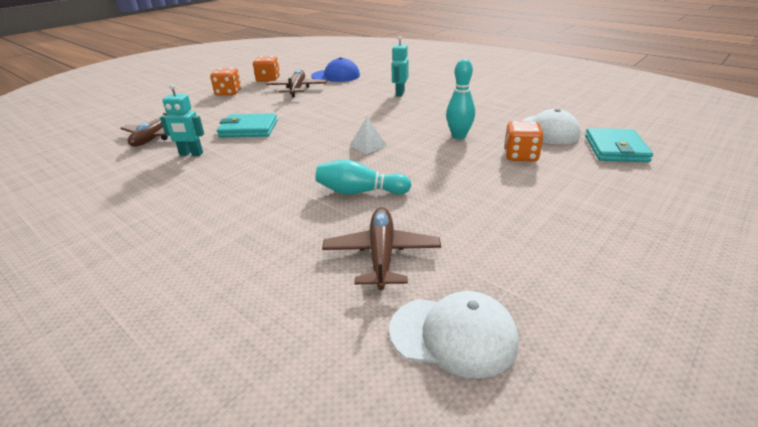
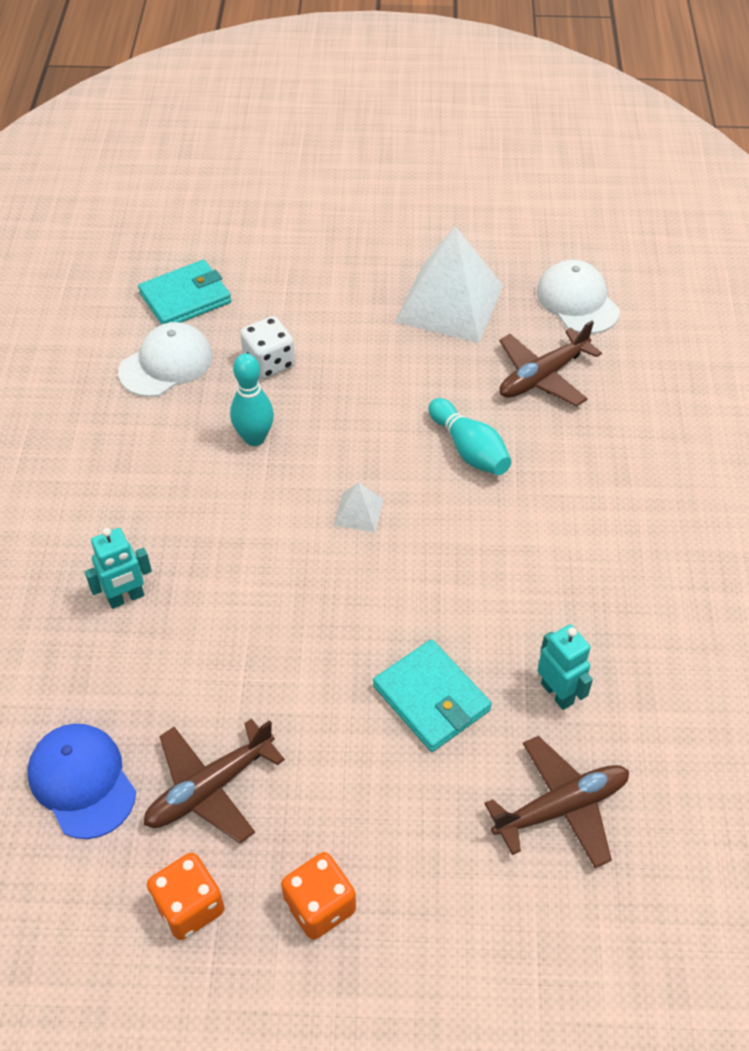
camera: 130 degrees left, 20 degrees up
(520, 156) = (269, 363): orange dice -> white dice
(523, 249) = (449, 303): none -> white pyramid

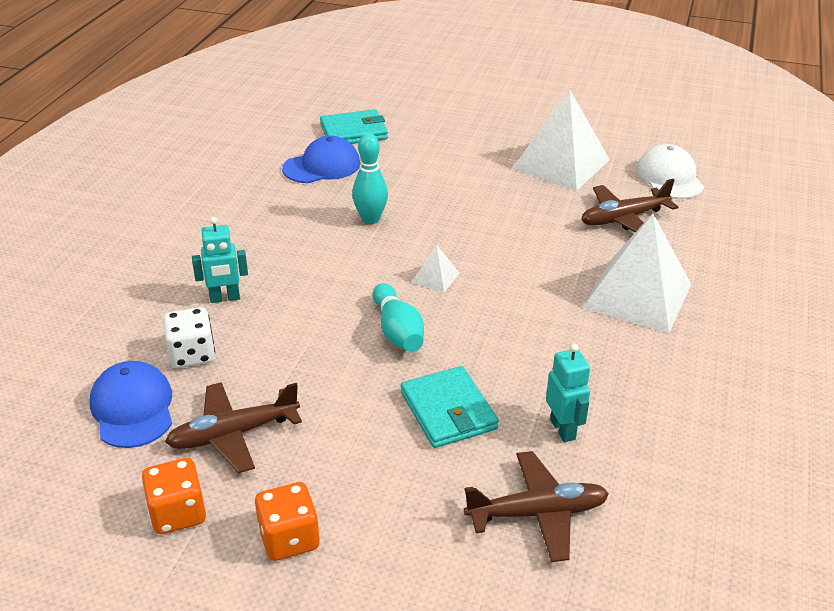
camera: 15 degrees right, 15 degrees down
(166, 364) = (322, 166): white cap -> blue cap
(269, 363) = (401, 177): white dice -> white dice (192, 354)
(469, 449) = (544, 254): turquoise bowling pin -> turquoise bowling pin (397, 331)
(586, 489) = (637, 295): none -> white pyramid

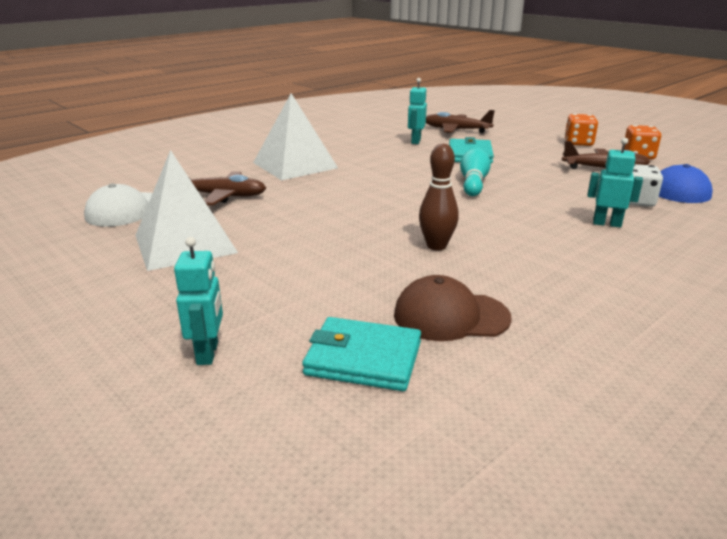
camera: 150 degrees left, 10 degrees down
(322, 166) = (450, 316): blue cap -> brown cap
(370, 219) = (436, 246): turquoise bowling pin -> brown bowling pin
(435, 113) = (208, 353): none -> turquoise robot
(435, 277) = (418, 199): white pyramid -> none

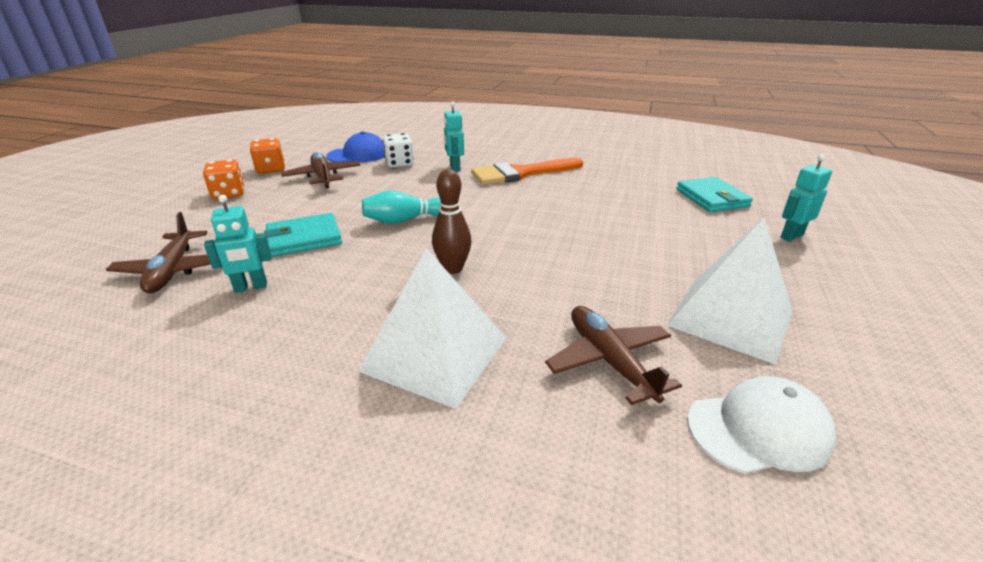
camera: 120 degrees left, 5 degrees up
(436, 246) = (562, 208): brown bowling pin -> brown bowling pin (453, 269)
(450, 316) = (640, 188): brown cap -> none
(563, 254) = (521, 173): none -> orange brush

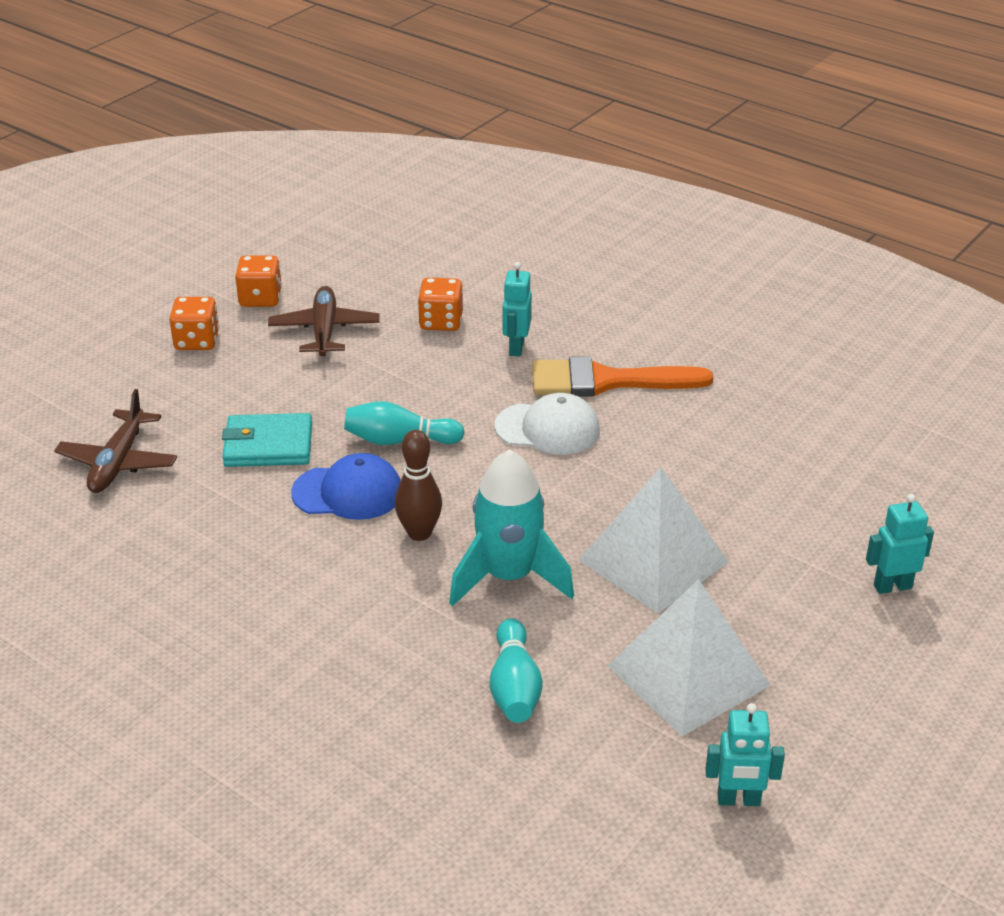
camera: 20 degrees right, 5 degrees up
(251, 287) = (194, 506): turquoise robot -> turquoise robot (738, 800)
(358, 155) = (390, 288): blue cap -> blue cap (348, 492)
(399, 163) = (441, 322): white dice -> orange dice
(435, 354) = (349, 634): white pyramid -> white pyramid (653, 560)
(541, 282) = (509, 577): none -> turquoise rocket
(609, 360) = (514, 687): brown plane -> turquoise bowling pin
(711, 198) = (850, 494): turquoise wallet -> none
(758, 429) = (600, 786): white cap -> white cap (548, 429)

